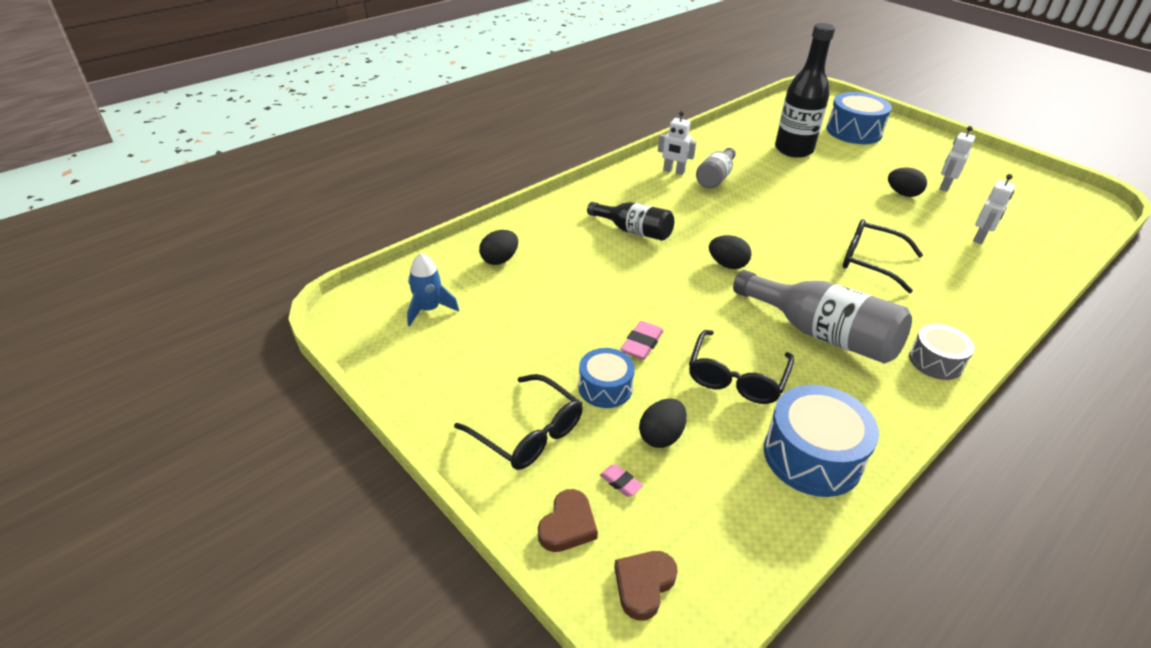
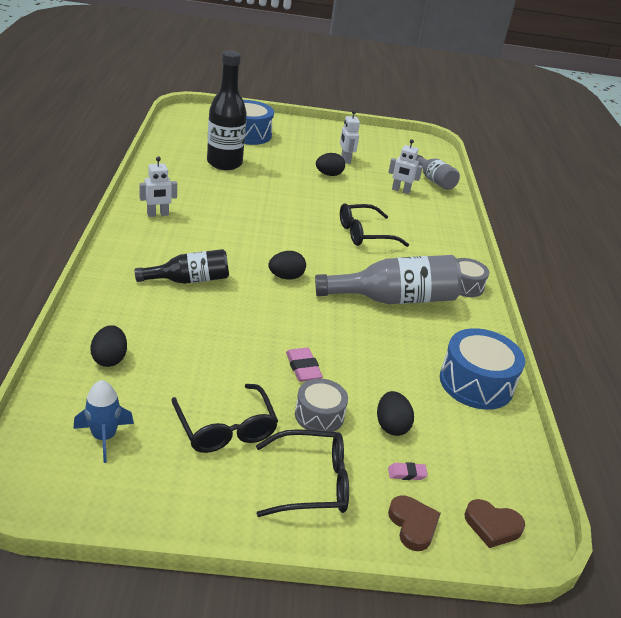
camera: 50 degrees left, 5 degrees down
(605, 387) = (319, 415): blue drum -> grey drum
(643, 585) = (492, 526): brown heart -> brown heart turned 60 degrees counterclockwise
(715, 178) = (197, 208): grey bottle -> grey bottle (433, 181)
(736, 377) = (384, 357): black glasses -> black glasses (225, 428)
(980, 238) = (400, 190): white robot -> white robot turned 120 degrees clockwise

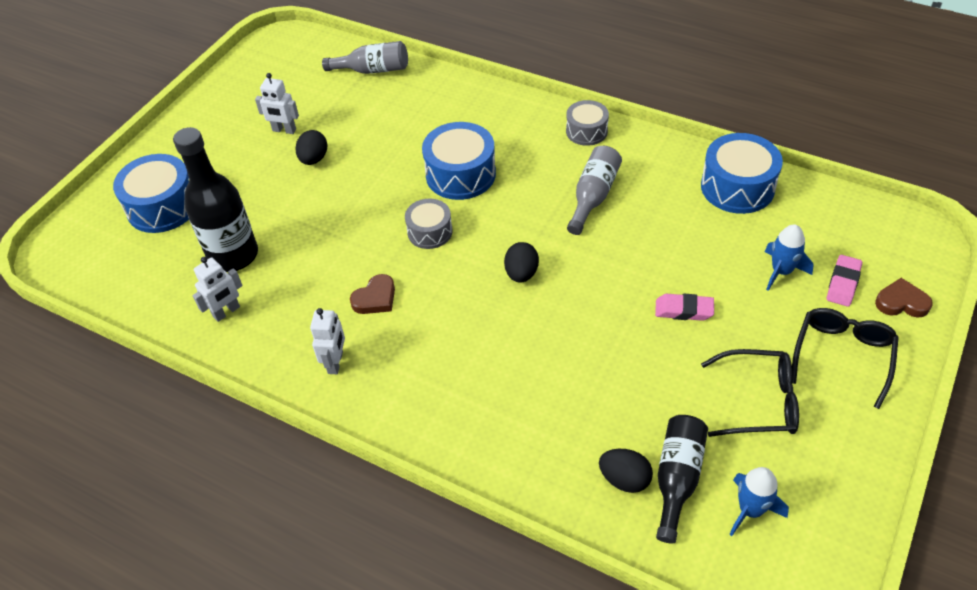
camera: 55 degrees left, 15 degrees up
(189, 281) = (498, 367): black bottle -> black bottle (677, 479)
(319, 415) = (755, 320): grey drum -> grey drum (430, 232)
(364, 234) = (460, 174): black glasses -> blue drum
(391, 426) = (781, 271): black egg -> blue rocket
(394, 300) = (593, 197): grey bottle -> grey bottle, size x0.63
(400, 190) = (381, 108): white robot -> white robot (227, 312)
(407, 473) = (843, 283): pink eraser -> pink eraser, size x1.63
(492, 526) = (909, 251): brown heart -> brown heart (375, 298)

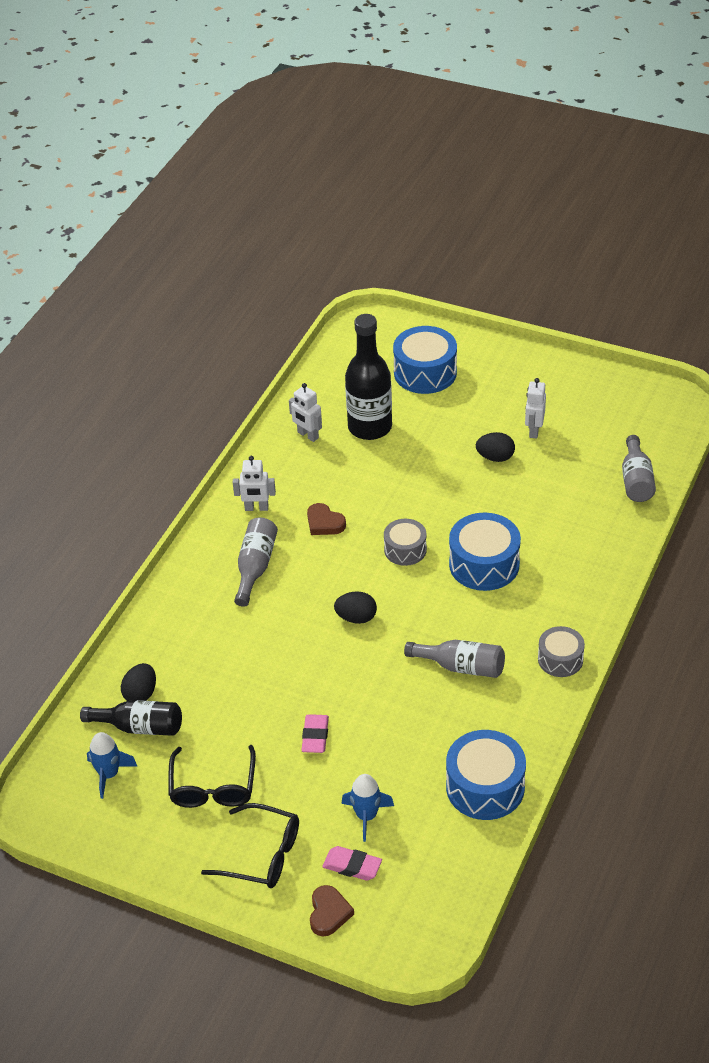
camera: 85 degrees right, 5 degrees down
(433, 363) = (255, 567): none -> grey bottle

